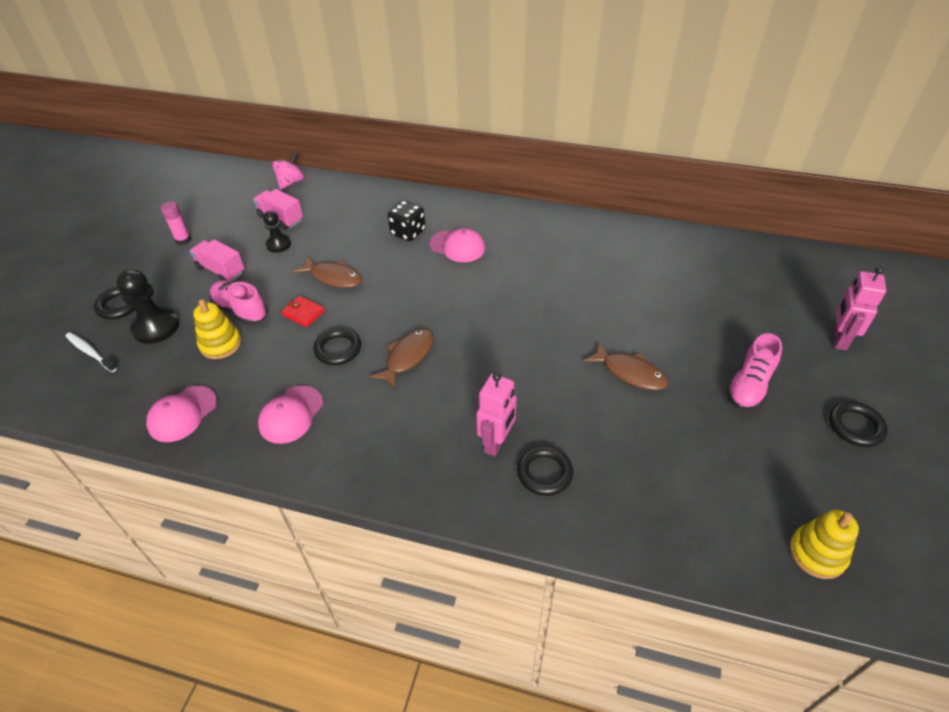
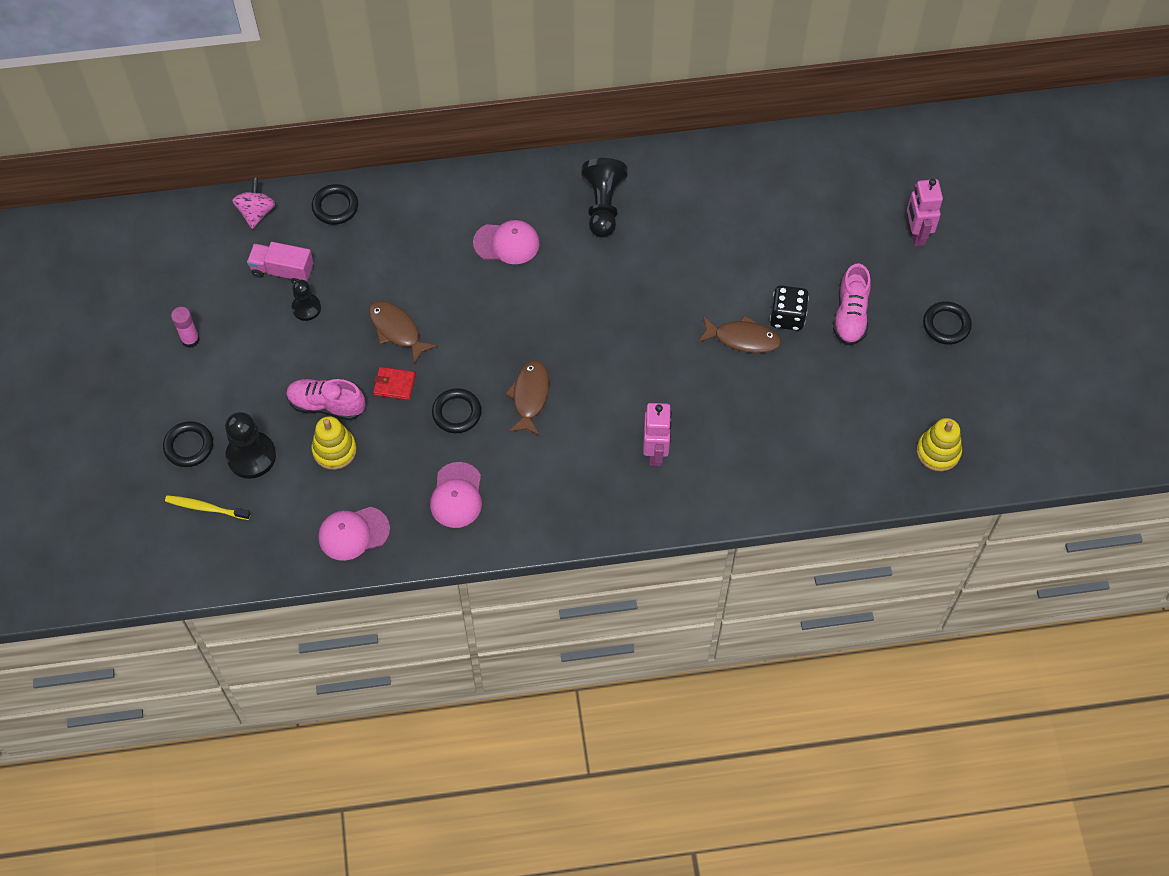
camera: 25 degrees left, 15 degrees up
(90, 352) = (206, 508): white toothbrush -> yellow toothbrush
(182, 414) = (353, 533): pink cap -> pink cap turned 60 degrees clockwise
(221, 270) = (266, 364): pink truck -> none
(333, 277) = (397, 330): brown fish -> brown fish turned 135 degrees counterclockwise
(408, 232) = (442, 242): black dice -> black dice (787, 317)
(544, 473) = (708, 465): black ring -> black ring (335, 207)
(550, 243) = (603, 206): none -> black pawn

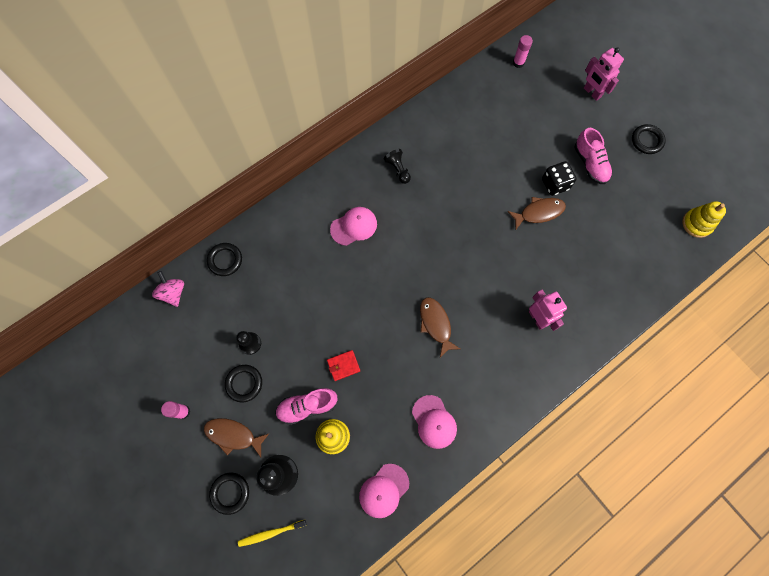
camera: 30 degrees left, 10 degrees up
(282, 270) = (217, 325): pink truck -> none
(397, 330) = (321, 326): brown fish -> brown fish (233, 435)
(456, 413) = (396, 362): black ring -> black ring (244, 383)
(603, 206) = (398, 169): black pawn -> black pawn, size x0.61
(844, 153) = (518, 63): none -> pink glue stick

